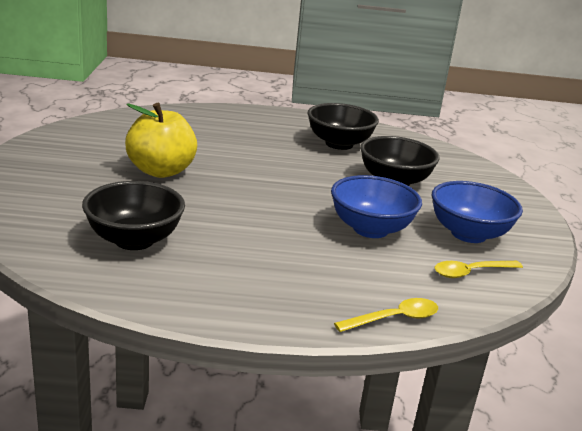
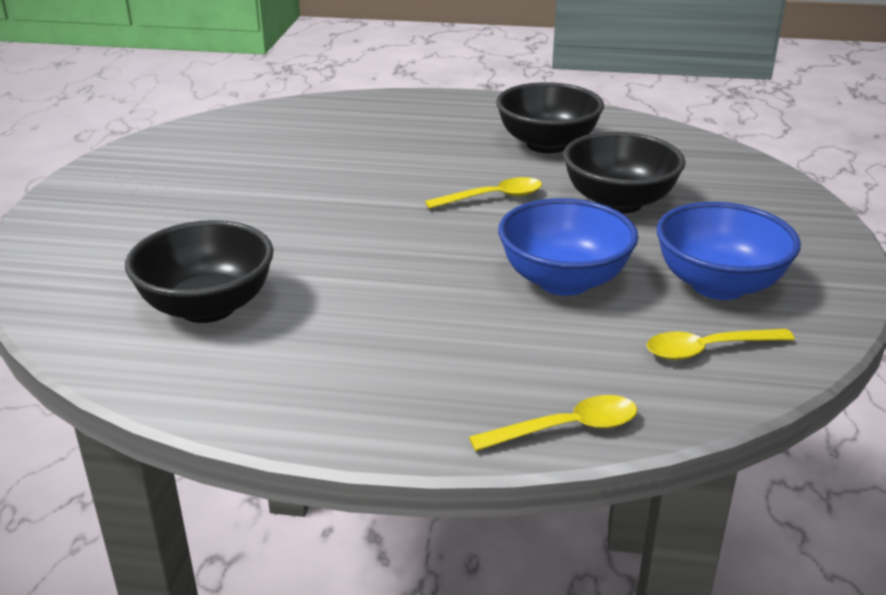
camera: 10 degrees right, 5 degrees up
(161, 171) = (272, 198): yellow apple -> none
(311, 176) = (493, 197): none -> yellow spoon

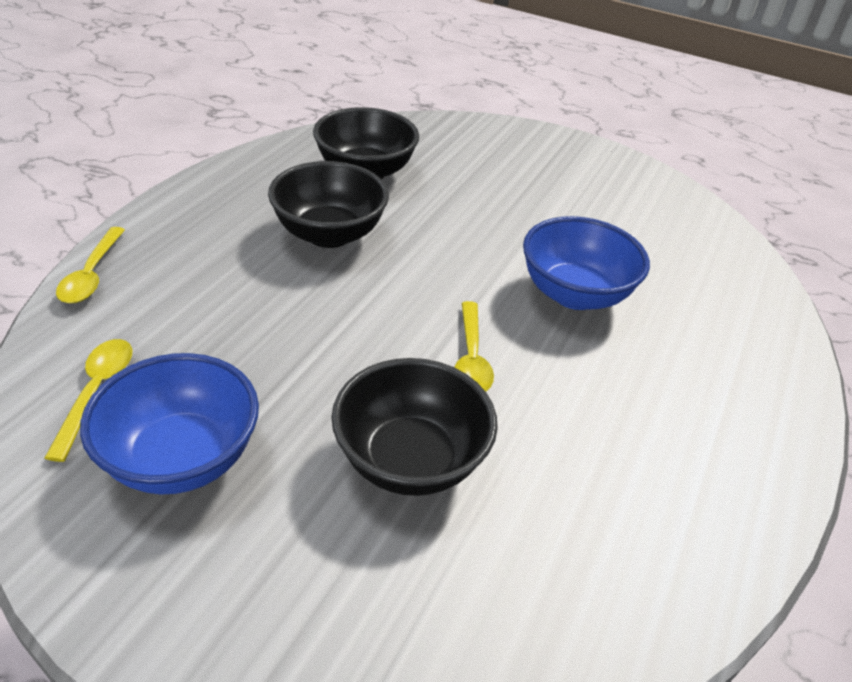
camera: 105 degrees right, 10 degrees up
(547, 144) = (608, 460): black bowl -> black bowl (329, 234)
(563, 281) = (275, 346): blue bowl -> blue bowl (574, 294)

